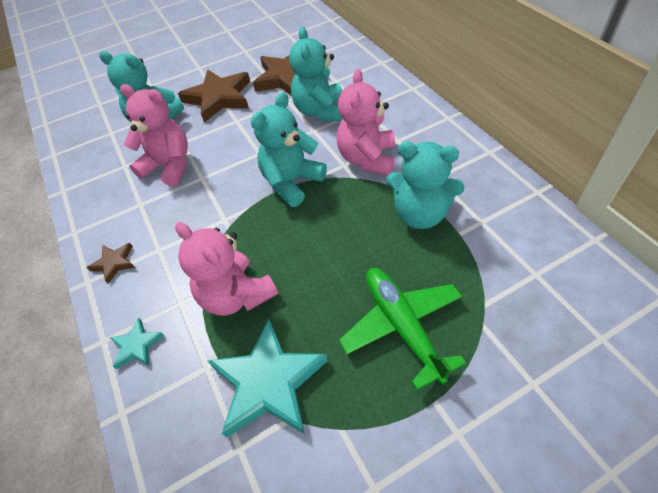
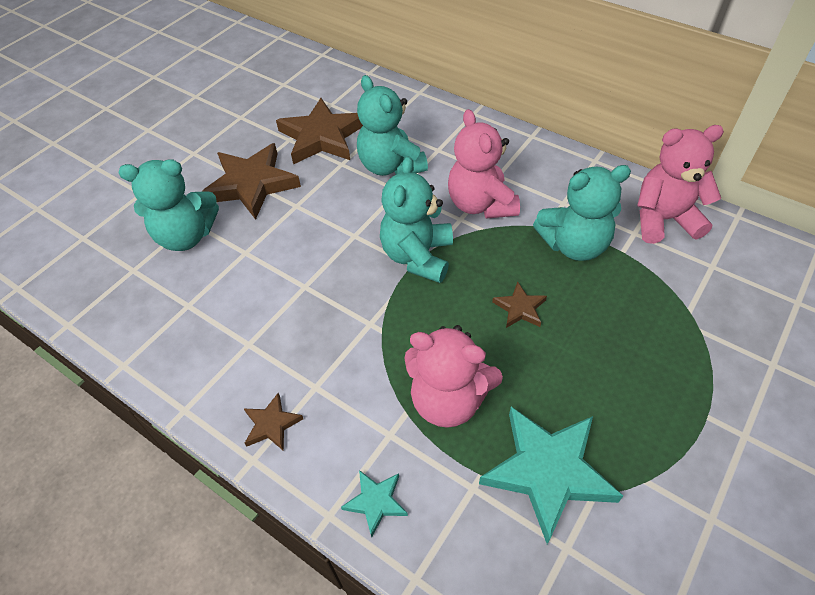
camera: 30 degrees left, 0 degrees up
(169, 166) = (251, 286): pink teddy bear -> pink teddy bear (663, 220)
(339, 248) = (520, 308): none -> brown star
(401, 326) = (633, 361): green plane -> none

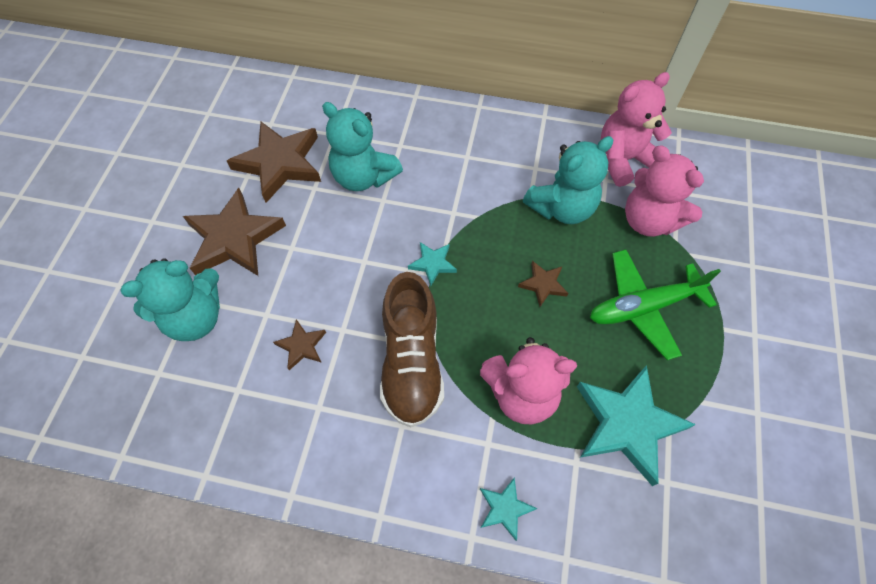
camera: 25 degrees left, 10 degrees up
(271, 424) = (380, 476): brown star -> brown star (301, 346)
(353, 334) = (412, 362): none -> brown shoe
(417, 256) = (433, 264): turquoise teddy bear -> turquoise star
(480, 204) = (465, 192): pink teddy bear -> pink teddy bear (649, 220)
(620, 364) = (643, 307): none -> green plane

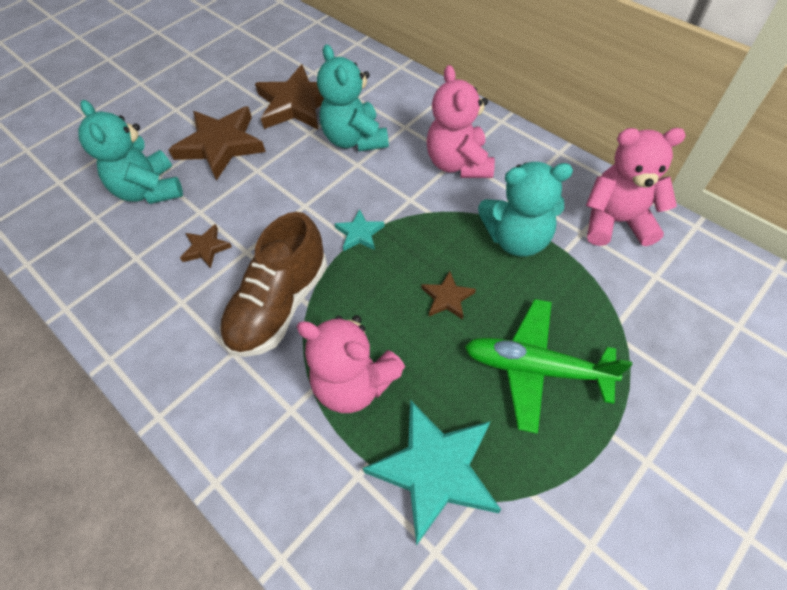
camera: 35 degrees right, 5 degrees down
(195, 317) = (150, 190): turquoise teddy bear -> turquoise teddy bear turned 60 degrees clockwise
(505, 508) = (261, 476): turquoise star -> none
(649, 220) = (603, 289): pink teddy bear -> pink teddy bear (459, 164)

